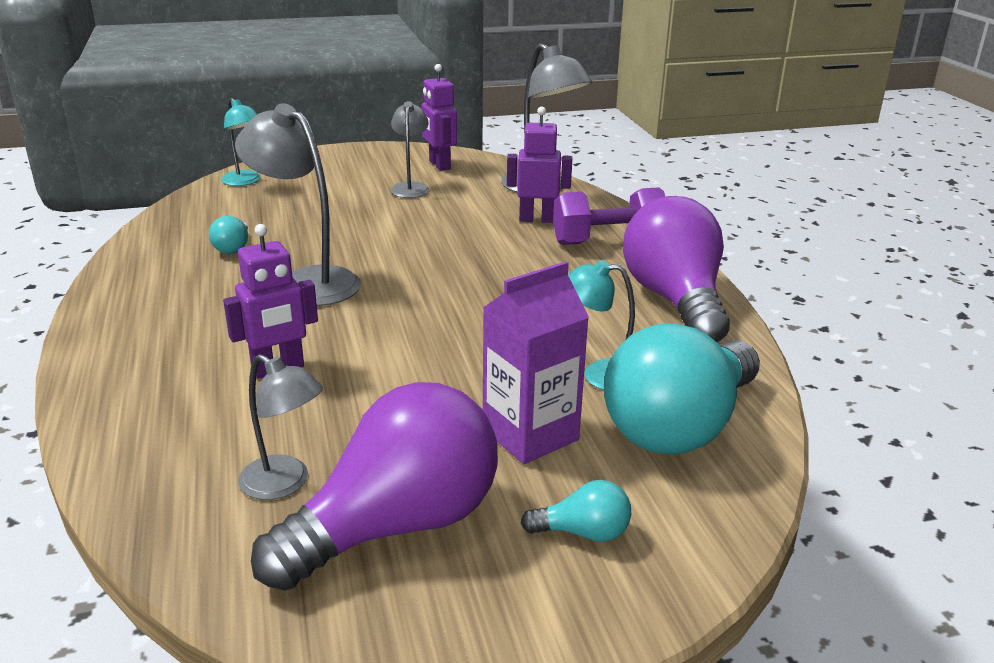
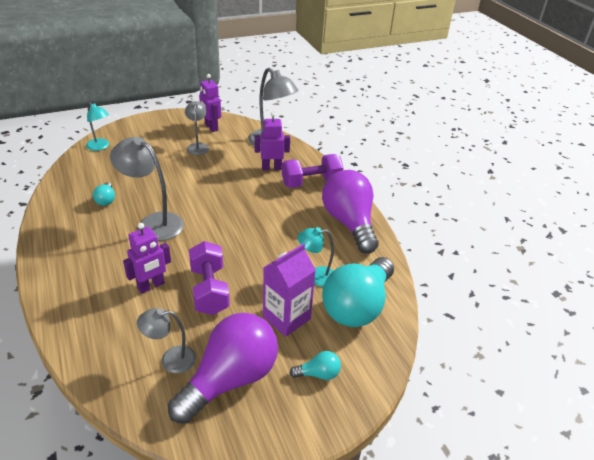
camera: 10 degrees left, 10 degrees up
(284, 484) = (171, 360): grey lamp -> grey lamp turned 150 degrees clockwise
(386, 382) = (209, 290): none -> purple dumbbell

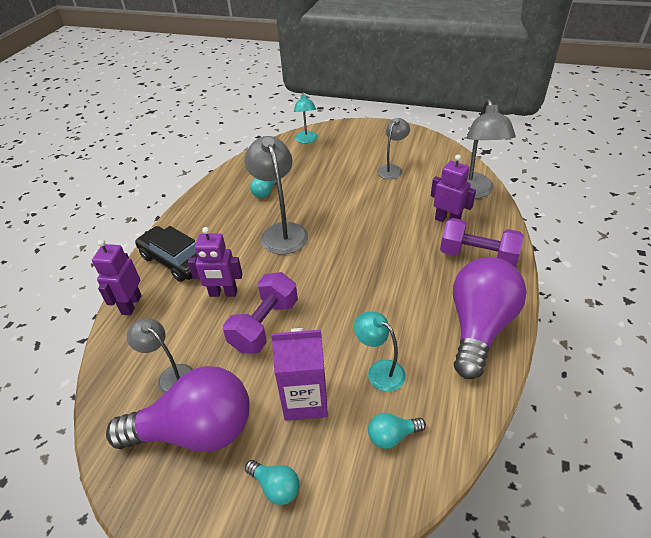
camera: 45 degrees right, 5 degrees up
(77, 283) = (175, 260): none -> black car
(211, 127) = (424, 153): purple robot -> purple robot (131, 304)
(357, 306) = (392, 436): turquoise light bulb -> turquoise light bulb, size x0.41

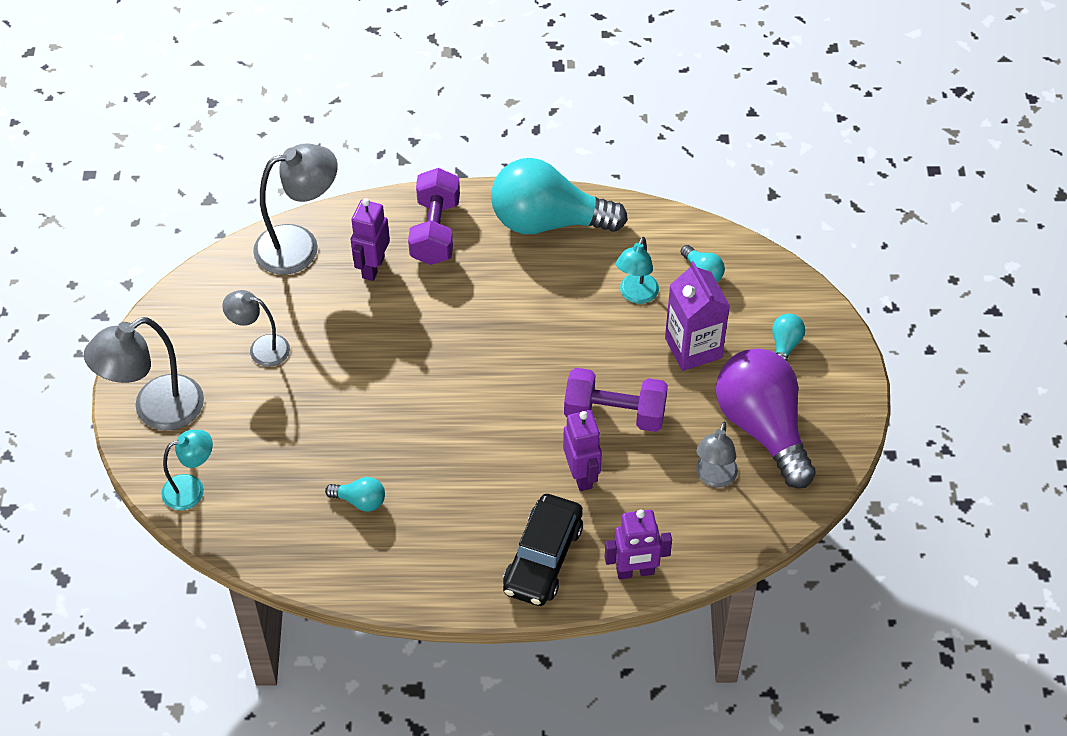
camera: 110 degrees left, 10 degrees up
(281, 232) = (446, 449): grey lamp -> grey lamp (156, 410)
(479, 326) = (548, 221): purple light bulb -> turquoise light bulb

